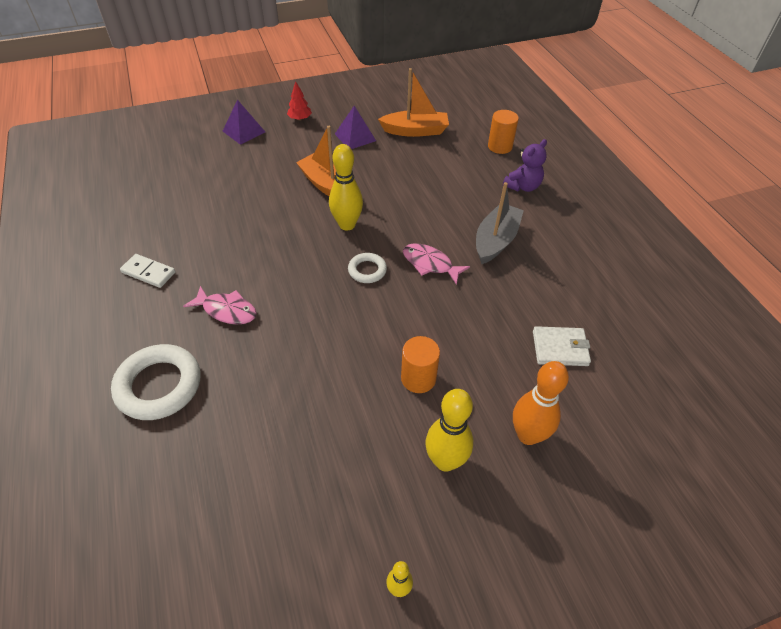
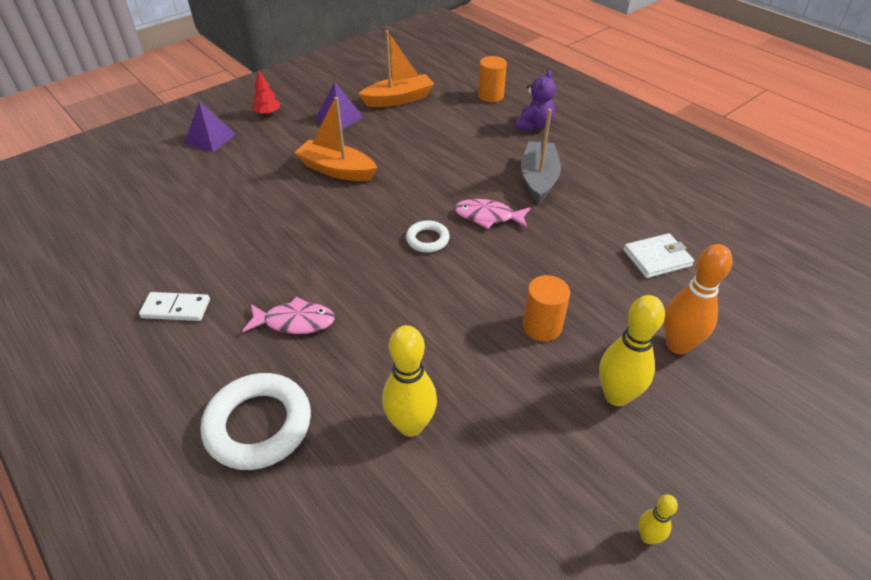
camera: 20 degrees left, 5 degrees down
(347, 225) = (380, 202): yellow bowling pin -> yellow bowling pin (410, 425)

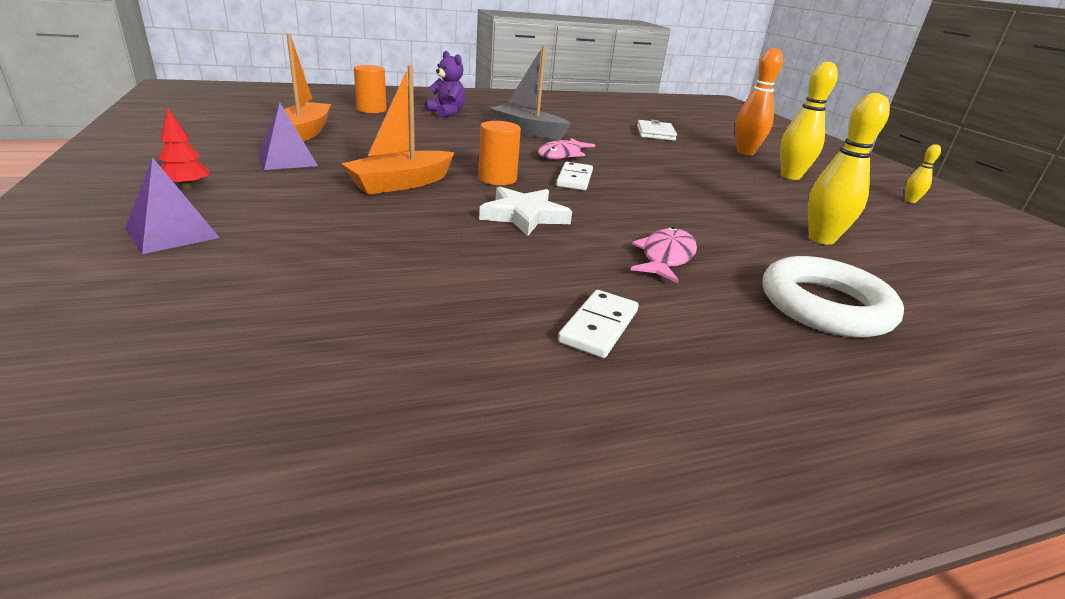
camera: 70 degrees left, 15 degrees down
(322, 236) = (524, 216): none -> white star
(427, 239) = (574, 179): white ring -> white domino
(542, 326) = (714, 175): orange cylinder -> orange cylinder (497, 179)

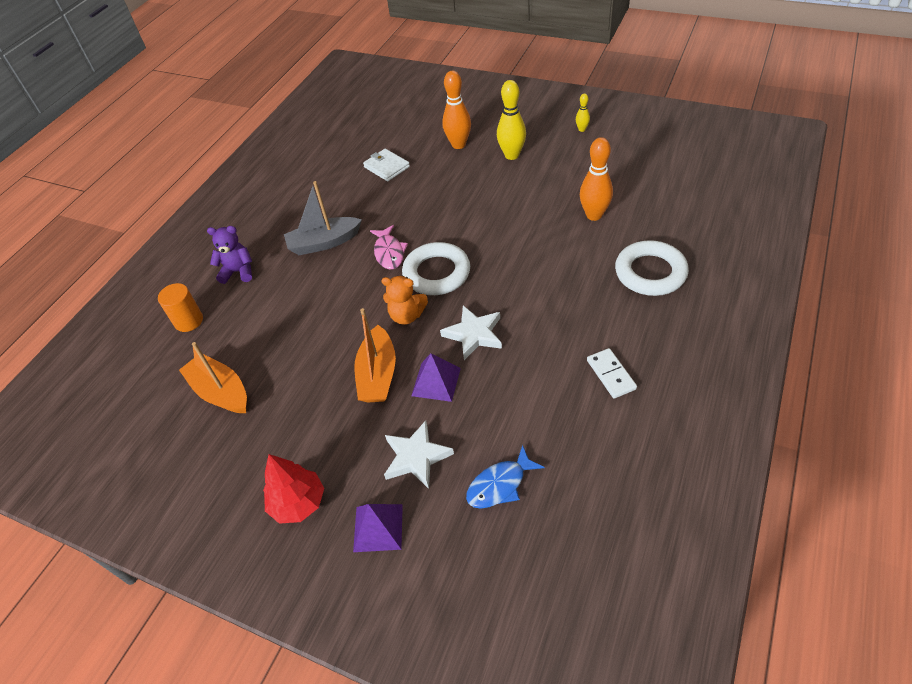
camera: 40 degrees left, 20 degrees up
(186, 187) = (298, 503): red tree -> red tree, size x1.59
(287, 160) = (281, 425): purple pyramid -> purple pyramid (436, 382)
(300, 292) = (500, 484): none -> blue fish
(302, 228) = (416, 457): none -> white star
(497, 179) = (407, 316): orange cylinder -> orange teddy bear
(574, 179) = (436, 273): white domino -> white ring
(666, 257) = (567, 301): pink fish -> none
(821, 239) = (594, 215): yellow bowling pin -> orange bowling pin

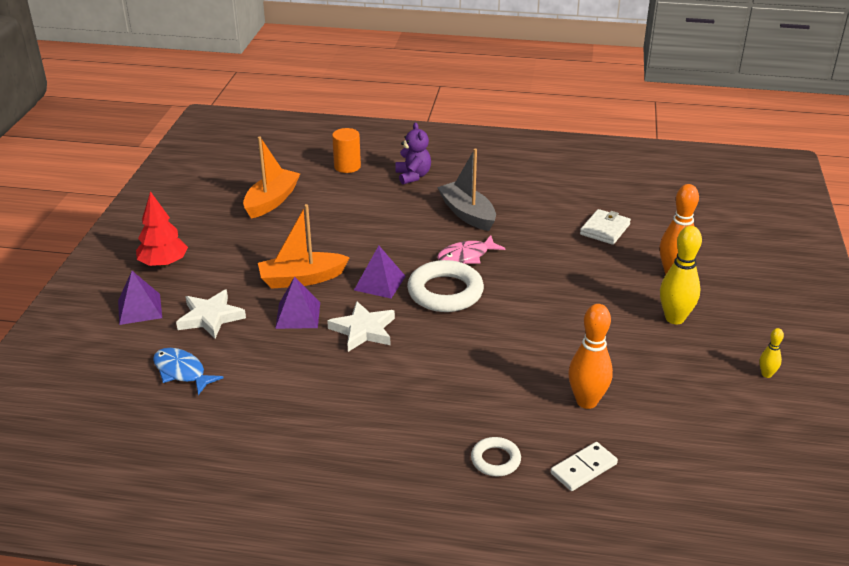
camera: 70 degrees right, 15 degrees down
(407, 316) = (379, 283): orange teddy bear -> purple pyramid
(611, 374) = (324, 436): white domino -> white domino (584, 469)
(650, 272) = (495, 460): white ring -> white ring, size x0.54

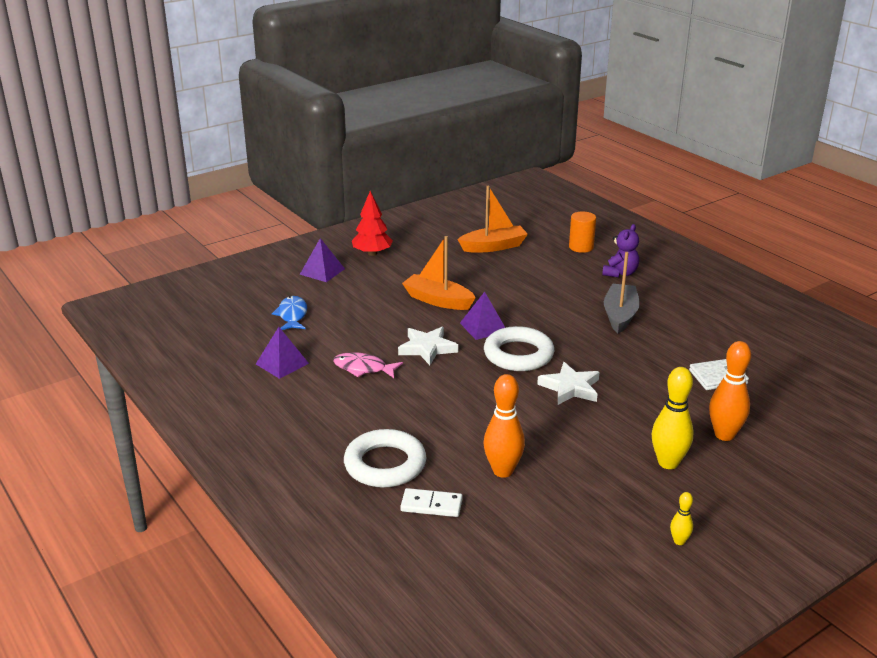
camera: 45 degrees right, 5 degrees down
(210, 317) = (352, 295): white star -> white star (570, 388)
(298, 315) = (402, 319): purple pyramid -> purple pyramid (282, 363)
(466, 256) = (572, 341): pink fish -> pink fish (363, 368)
(495, 460) = (385, 464): white ring -> white ring, size x1.86

